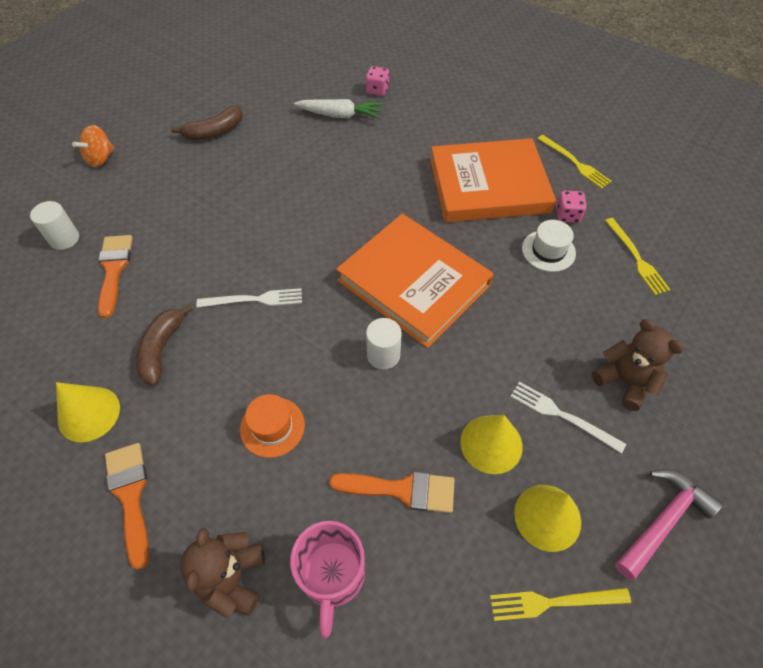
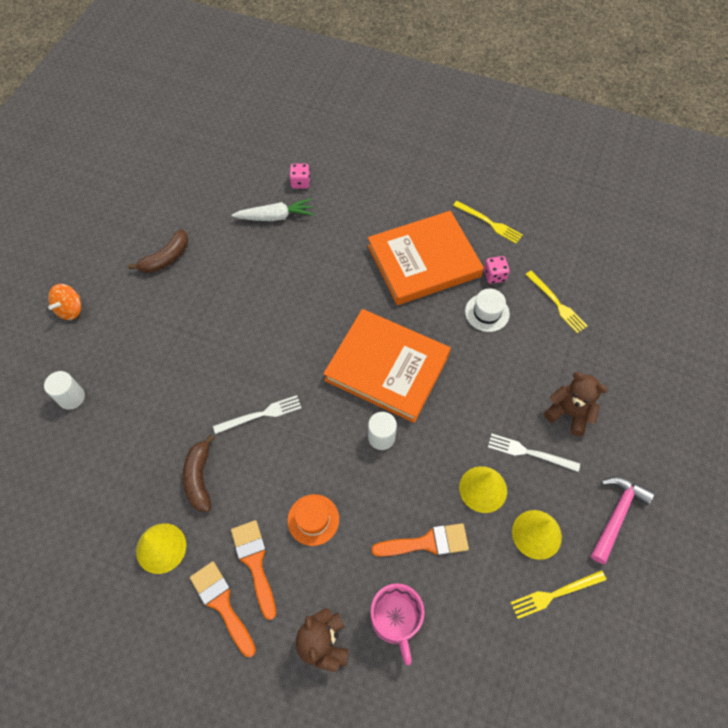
camera: 15 degrees left, 5 degrees up
(114, 269) = (129, 416): orange brush -> orange brush (255, 562)

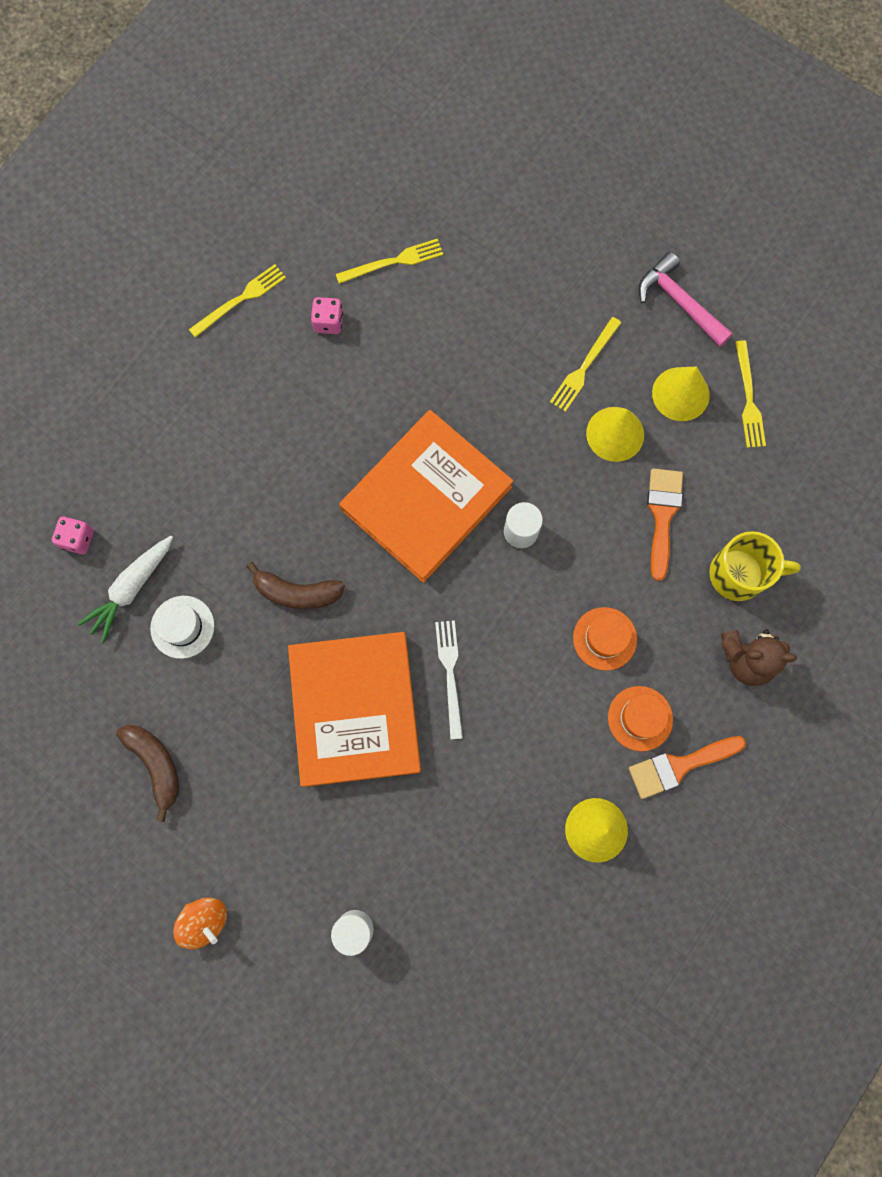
camera: 75 degrees left, 15 degrees up
(199, 478) = (517, 768): brown banana -> brown banana (297, 592)
(255, 562) = (640, 718): orange brush -> orange hat
(275, 216) = (131, 589): white carrot -> white carrot turned 150 degrees counterclockwise
(395, 620) = (739, 574): pink mug -> yellow mug
(424, 261) = (277, 405): orange book -> orange book (355, 709)
(487, 312) = (381, 350): white hat -> white hat (182, 627)
(529, 453) = (584, 367): white fork -> yellow fork
(569, 413) = (546, 305): brown teddy bear -> none

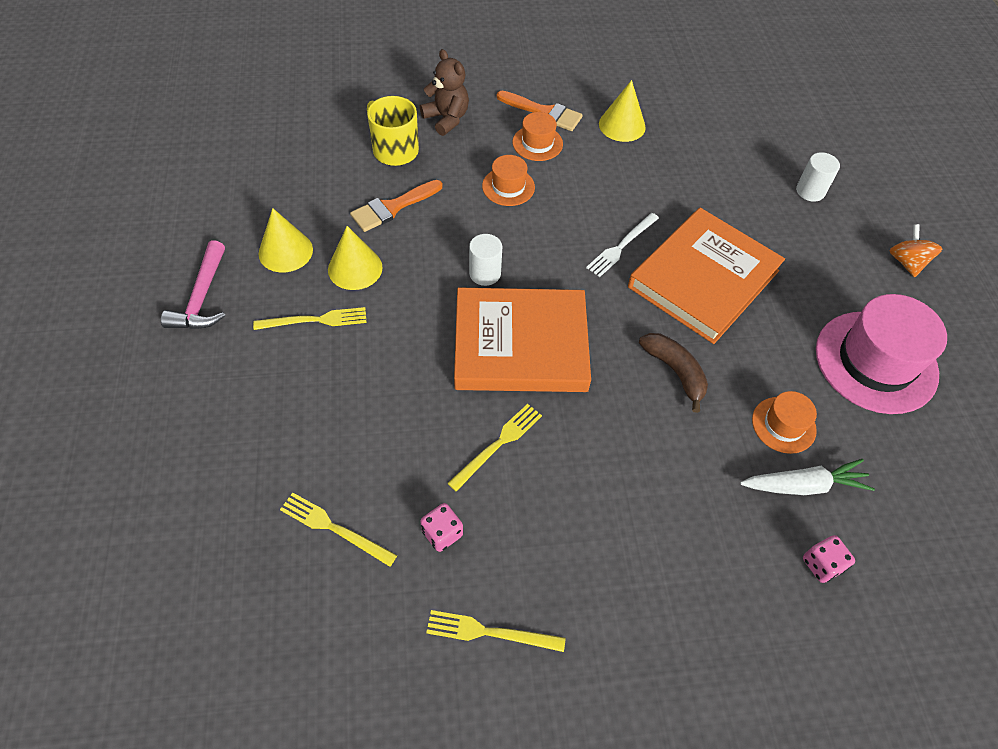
camera: 135 degrees left, 20 degrees down
(156, 765) = (876, 362): brown banana -> pink hat
(182, 627) = (783, 425): white hat -> orange hat
(748, 398) = (254, 213): yellow fork -> yellow fork (498, 444)

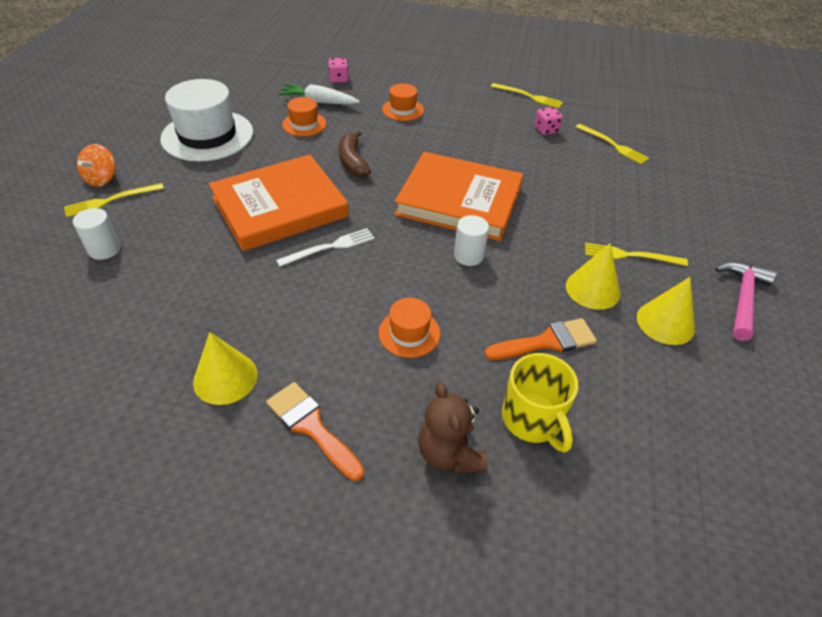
camera: 160 degrees left, 10 degrees down
(498, 444) = (498, 155): yellow fork -> yellow fork (111, 200)
(537, 143) = (346, 380): orange hat -> orange hat (403, 110)
(876, 362) = (207, 135): pink hat -> white hat

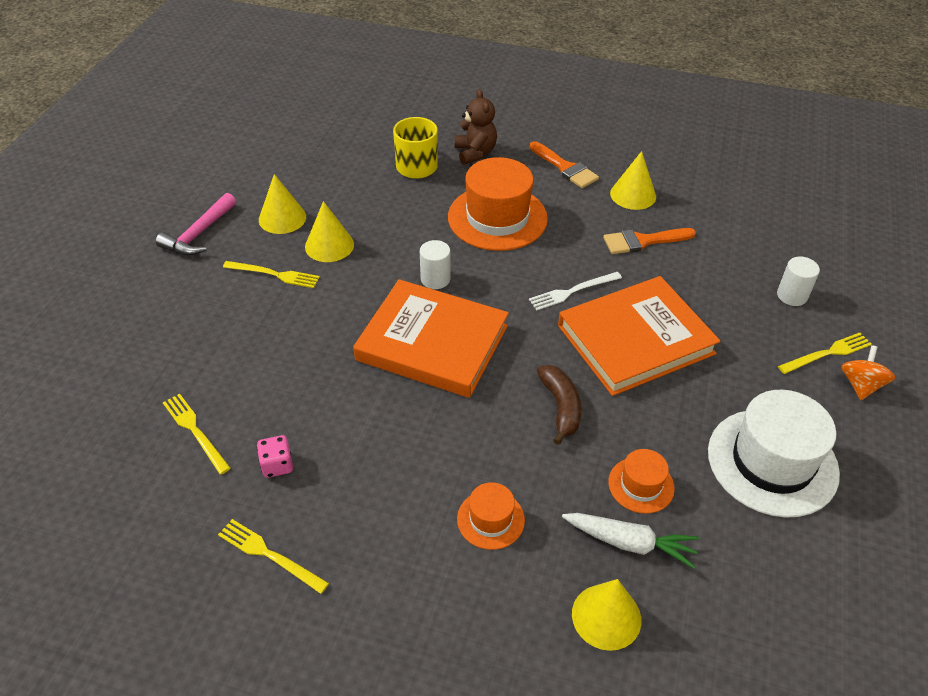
camera: 175 degrees left, 0 degrees up
(339, 79) = (606, 616): pink dice -> yellow cone
(409, 333) = (497, 218): orange hat -> orange hat, size x2.00
(547, 342) = (388, 208): orange brush -> orange brush (643, 241)

